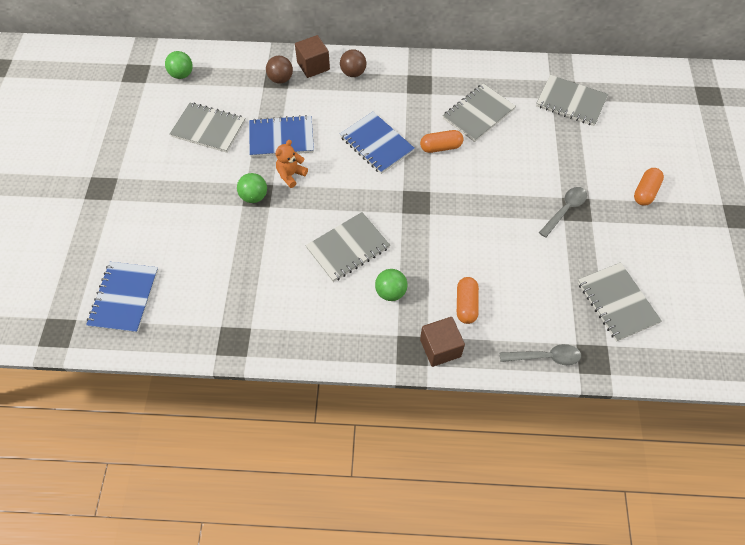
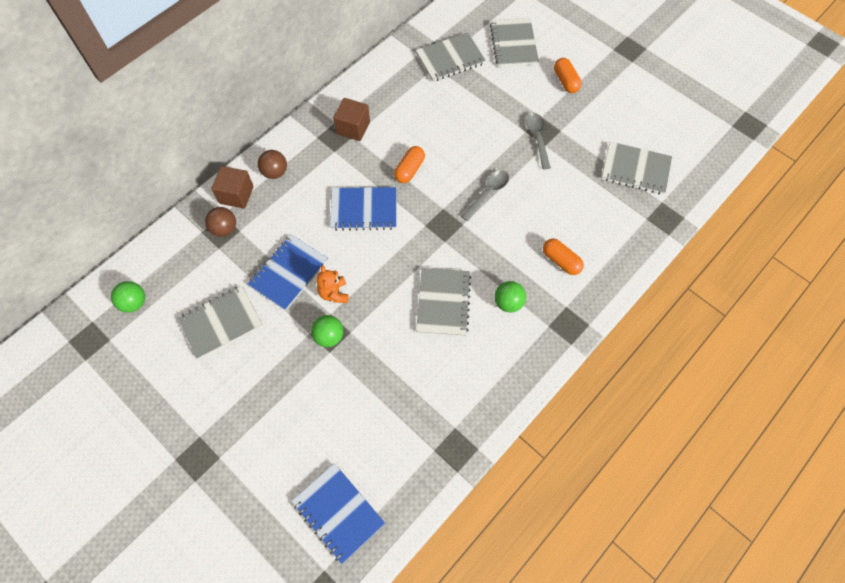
camera: 50 degrees left, 5 degrees up
(440, 348) = (582, 305): brown cube -> brown cube (353, 128)
(478, 114) = (403, 122): grey notebook -> grey notebook (513, 44)
(545, 357) = (641, 245): grey spoon -> grey spoon (488, 193)

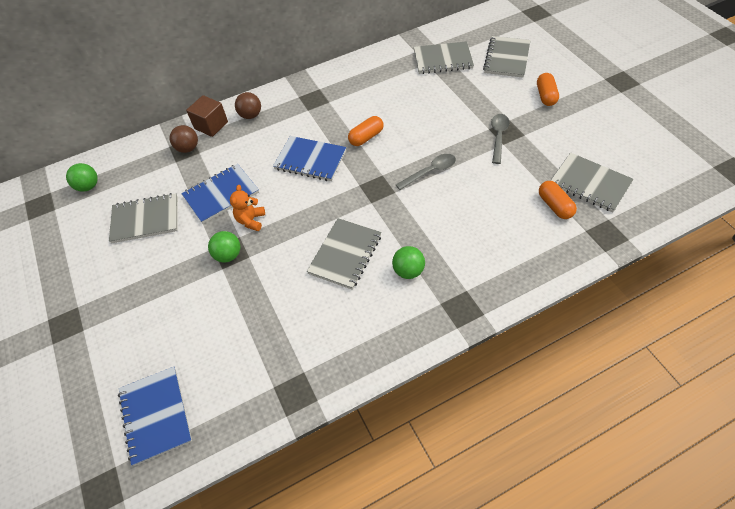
camera: 25 degrees right, 10 degrees down
(353, 128) = (332, 95): brown cube -> none
(561, 261) = (478, 247): orange capsule -> orange capsule (555, 206)

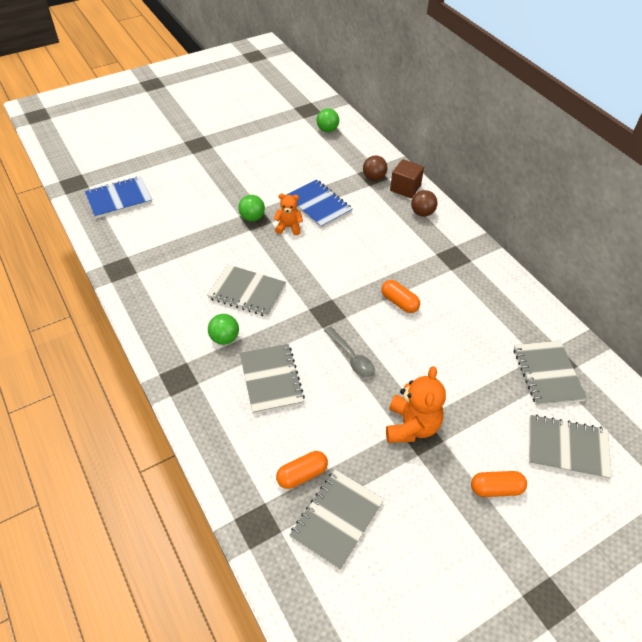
camera: 80 degrees right, 5 degrees down
(145, 219) = (291, 166): grey notebook -> grey notebook (271, 379)
(310, 160) = (363, 261): blue notebook -> none
(498, 137) = (411, 426): grey spoon -> orange teddy bear

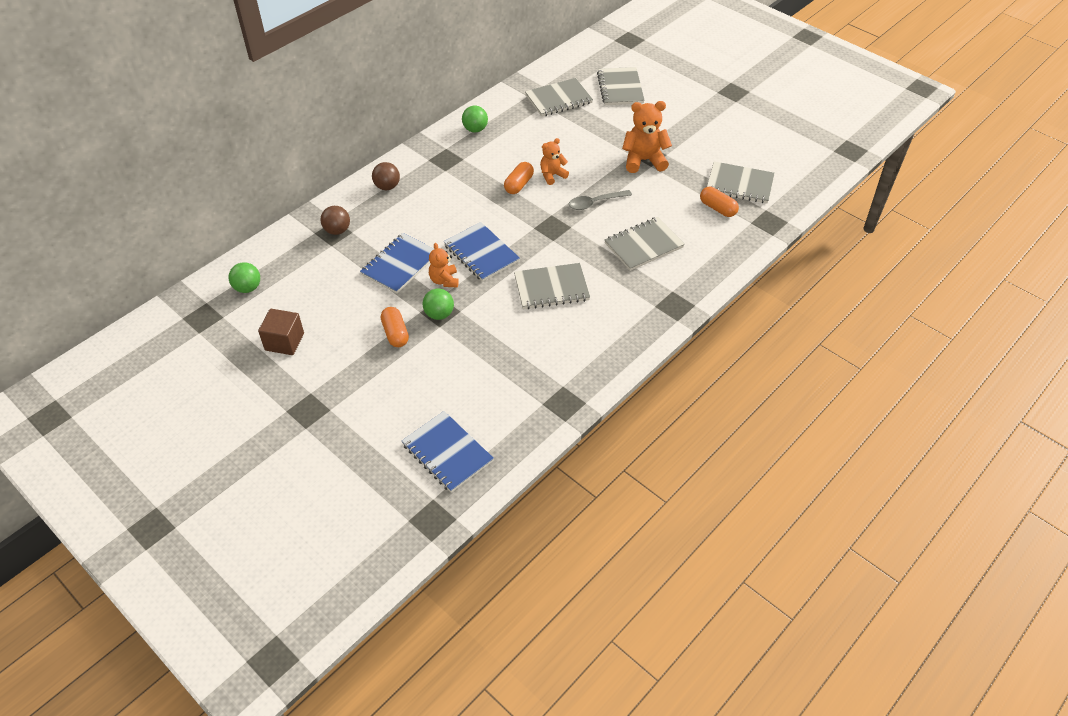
camera: 105 degrees left, 0 degrees up
(224, 338) = (615, 288): green ball -> green ball (475, 129)
(247, 292) = (551, 288): grey notebook -> grey notebook turned 75 degrees clockwise
(311, 255) = (481, 253): none -> blue notebook
(351, 357) = (595, 203): grey spoon -> grey spoon turned 150 degrees counterclockwise
(405, 188) = (349, 204): brown cube -> brown cube (284, 341)
(407, 332) = (552, 175): none -> orange teddy bear
(496, 489) = (671, 116): orange capsule -> orange capsule (395, 333)

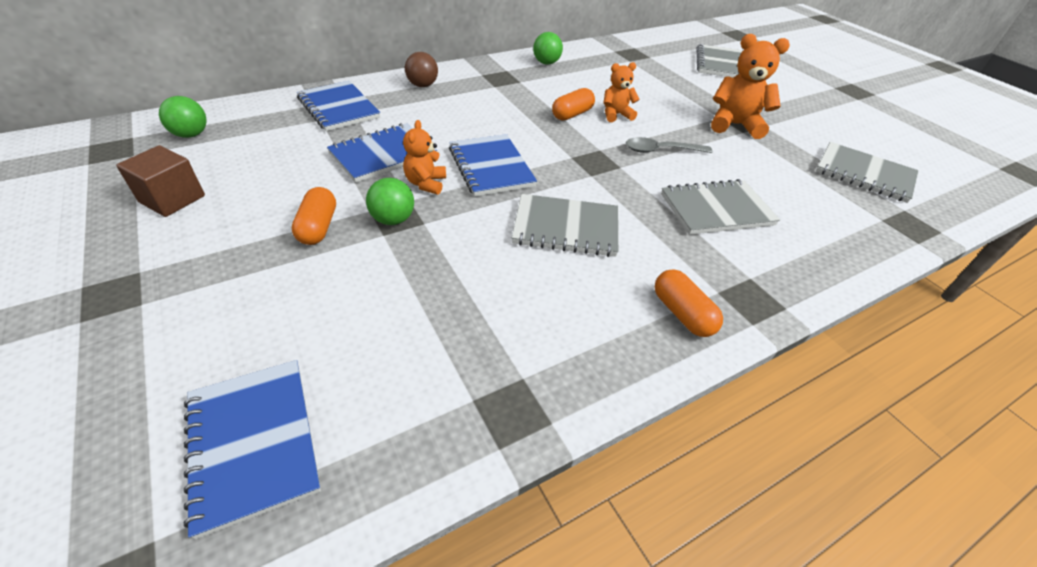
camera: 15 degrees right, 5 degrees down
(337, 230) = (338, 108): brown ball -> blue notebook
(558, 99) = (647, 59): grey notebook -> none
(717, 208) = (831, 192): orange capsule -> orange capsule (682, 313)

